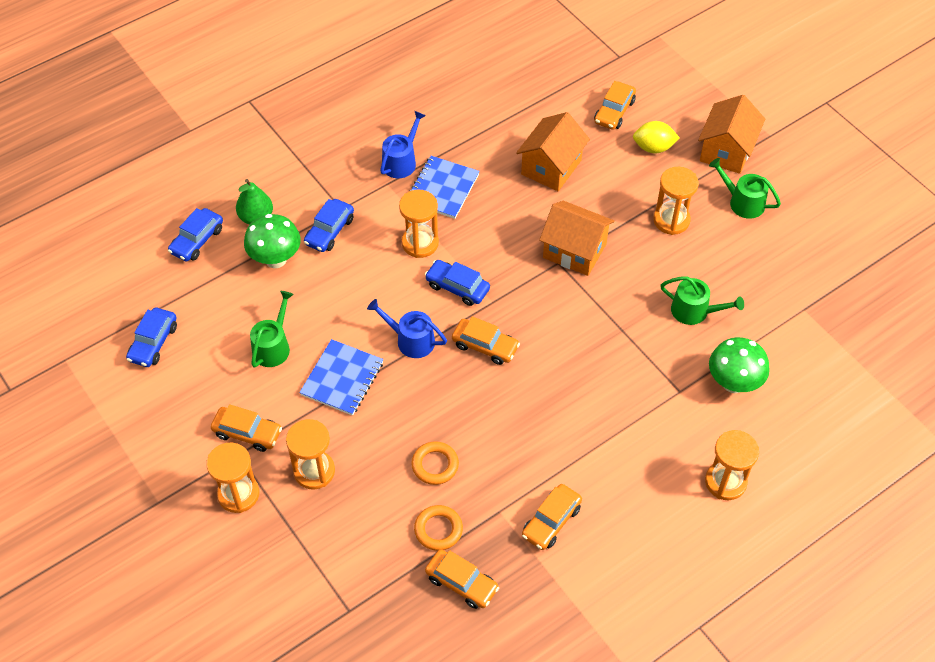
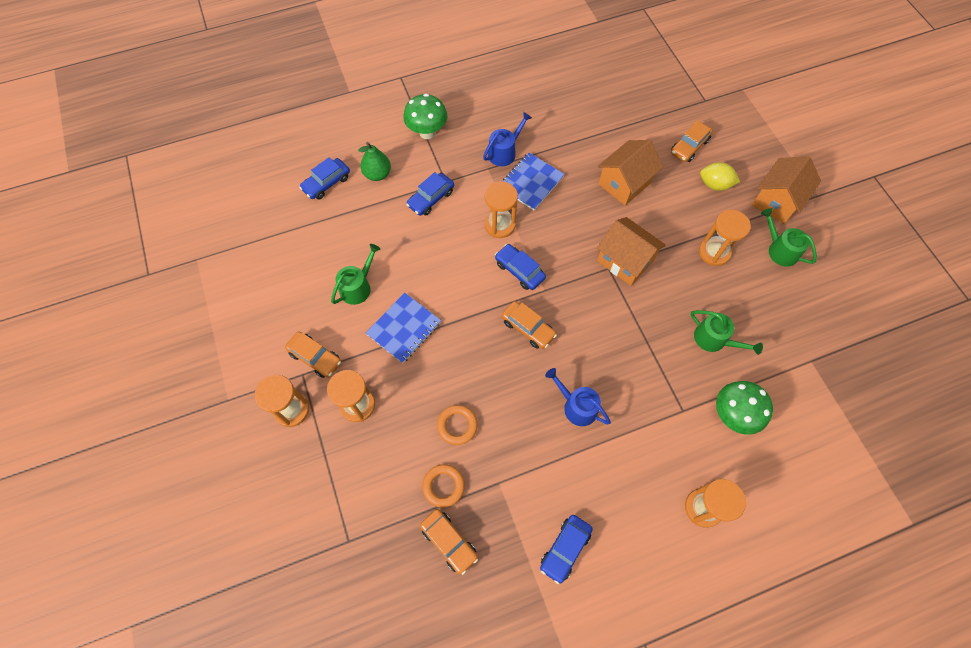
camera: 15 degrees right, 10 degrees up
(153, 342) = (267, 261): blue car -> blue car (565, 549)
(276, 259) = (382, 213): green mushroom -> green mushroom (427, 132)
(411, 340) = (469, 308): blue watering can -> blue watering can (576, 406)
(551, 521) = (541, 504): orange car -> none

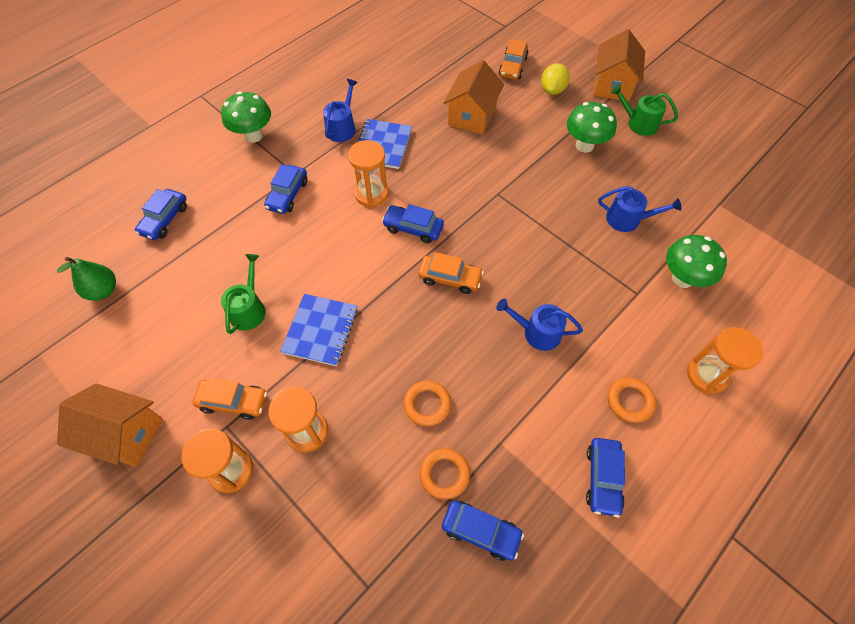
camera: 25 degrees left, 5 degrees down
(377, 174) = (218, 192): green pear -> green pear (103, 290)
(449, 542) = (481, 531): orange car -> blue car
(623, 498) = (630, 401): none -> orange ring
(625, 261) = (509, 182): orange house -> orange house (125, 434)
(714, 185) = (552, 90): yellow lemon -> yellow lemon turned 60 degrees counterclockwise
(714, 252) = (584, 145): orange hourglass -> green mushroom
(714, 339) = (628, 219): green watering can -> blue watering can

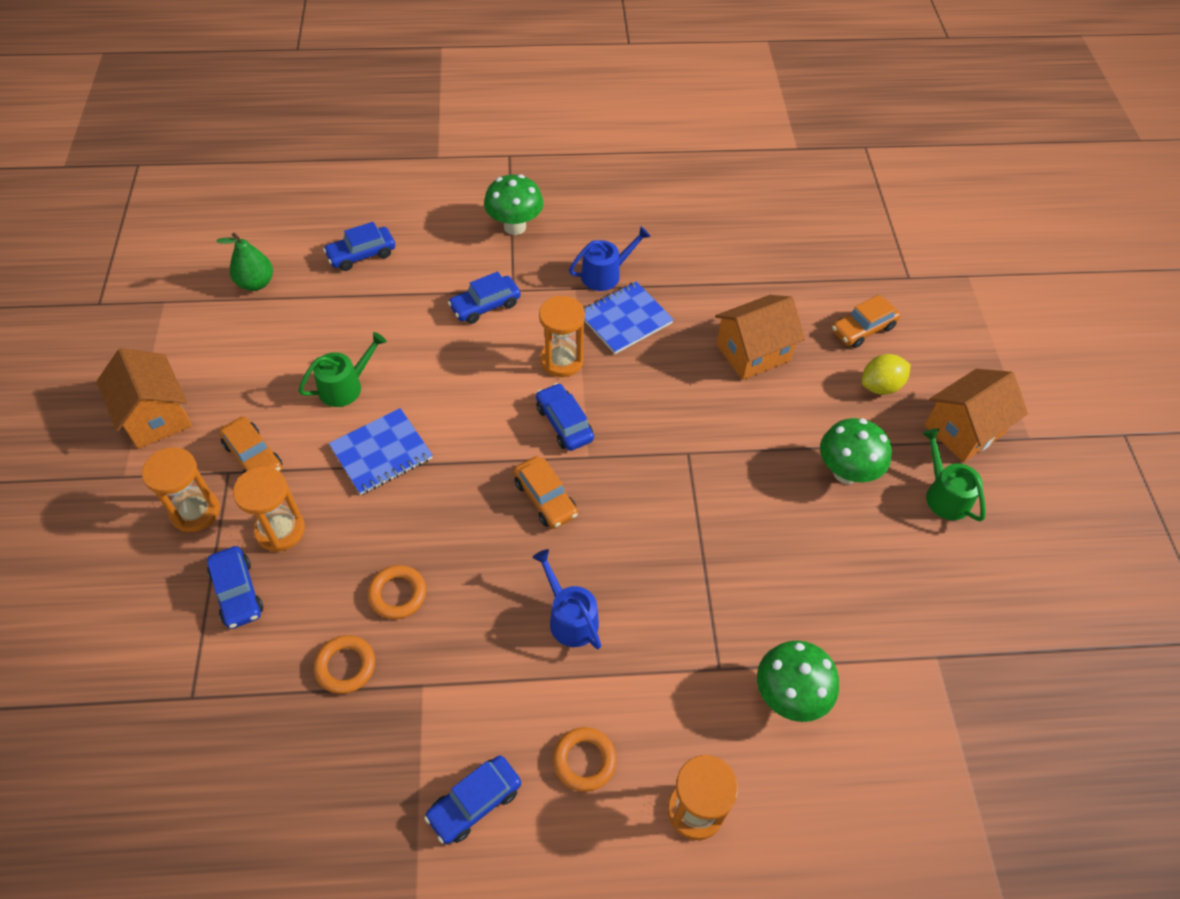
camera: 40 degrees right, 5 degrees down
(481, 531) = (321, 741): blue car -> blue car (237, 592)
(628, 219) = (801, 586): blue watering can -> none

